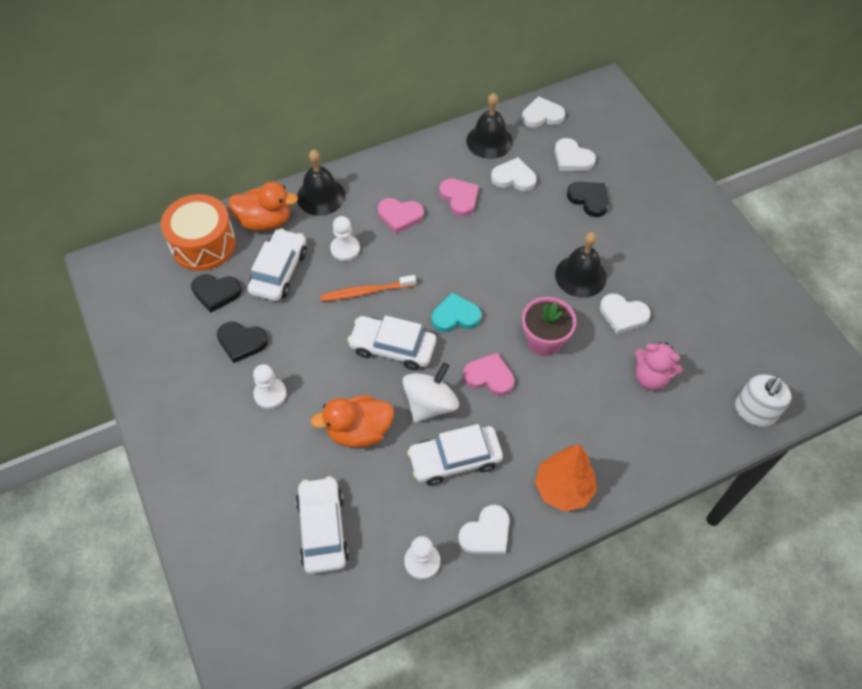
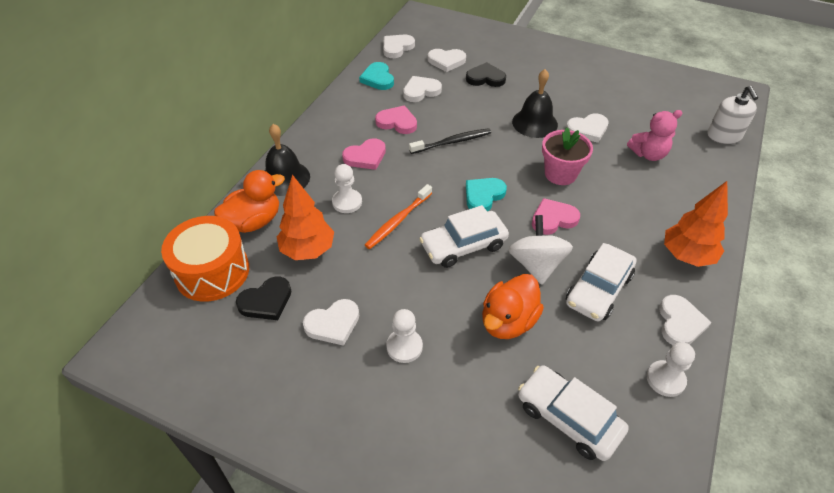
camera: 40 degrees left, 10 degrees down
(241, 342) = (333, 324): black heart -> white heart
(279, 271) = (308, 250): white car -> orange tree
(485, 248) = (452, 142): none -> black toothbrush
(489, 141) = (378, 79): black bell -> turquoise heart

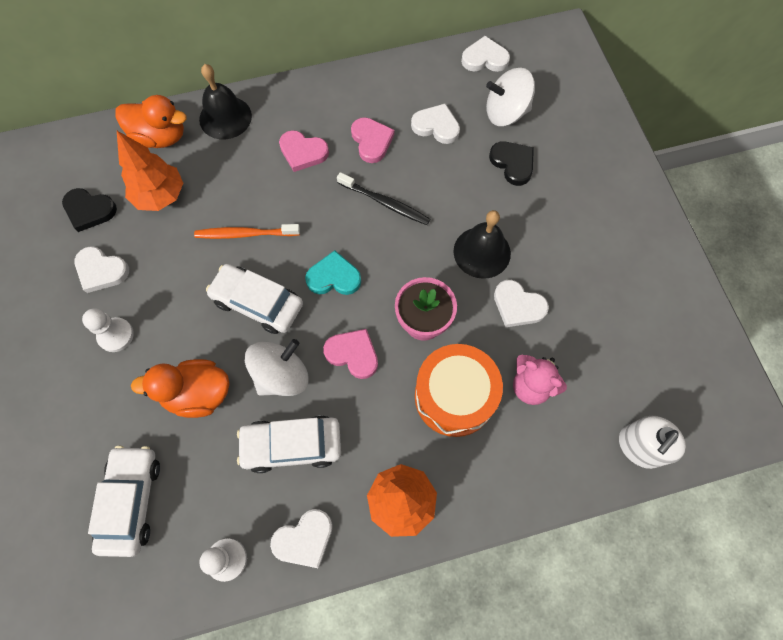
camera: 50 degrees right, 20 degrees up
(212, 271) = (90, 153): orange drum -> orange drum (454, 396)
(347, 202) = (235, 181): white pawn -> none
(378, 79) = (420, 80): turquoise heart -> none
(446, 61) = (506, 113): white heart -> white spinning top

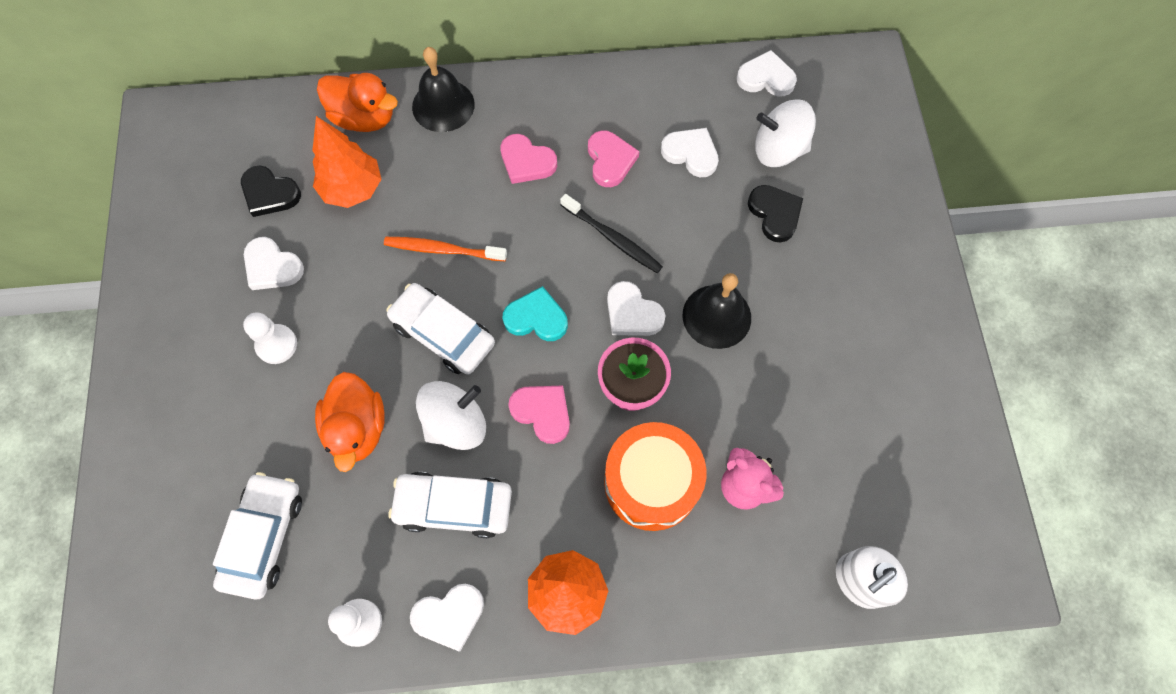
camera: 10 degrees right, 0 degrees up
(198, 394) = (357, 428): orange duck -> orange duck turned 105 degrees counterclockwise
(518, 306) = (747, 388): white heart -> white heart (632, 313)

